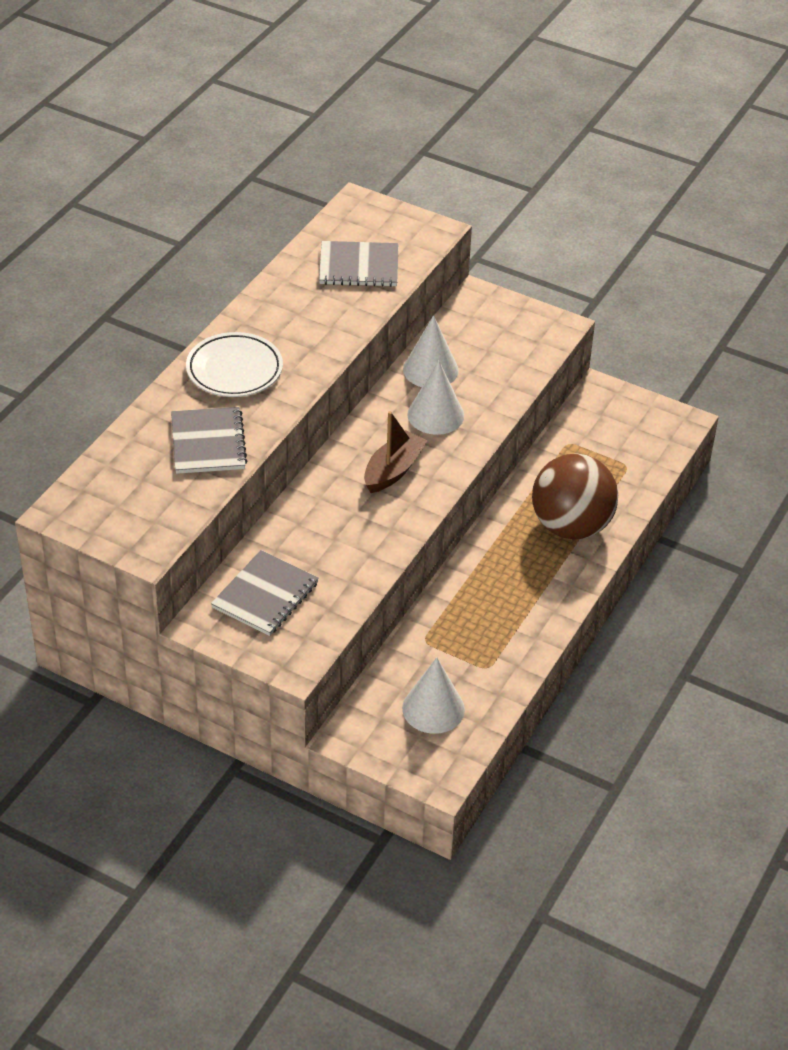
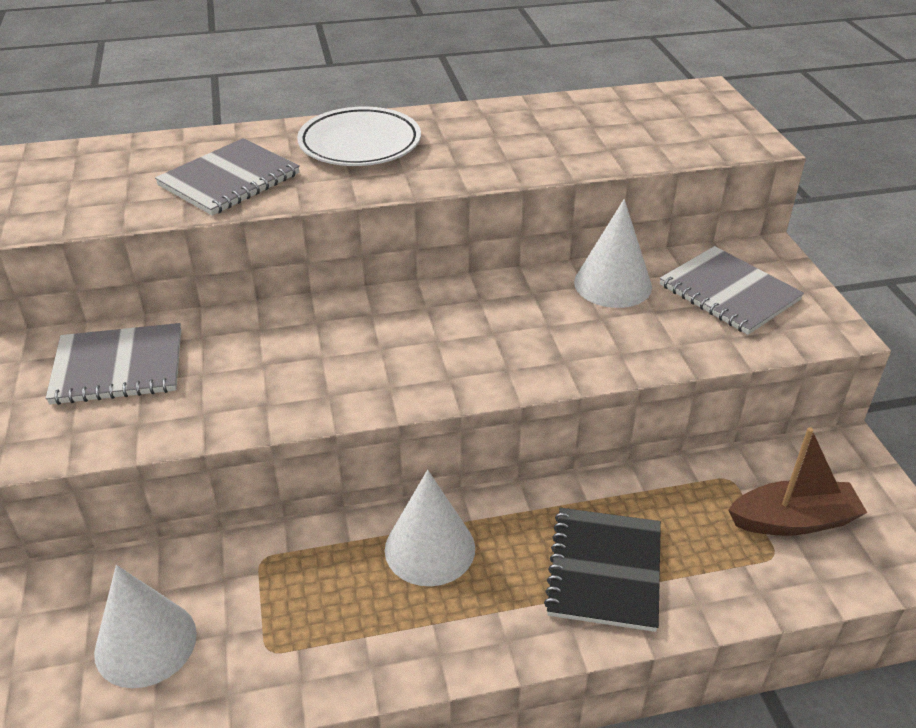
camera: 50 degrees right, 5 degrees down
(359, 266) = (620, 132): grey notebook -> grey notebook (729, 293)
(393, 470) = (424, 345): brown boat -> brown boat (793, 520)
(435, 415) = (552, 325): white cone -> white cone (430, 548)
(571, 526) = (604, 570): brown ball -> black notebook

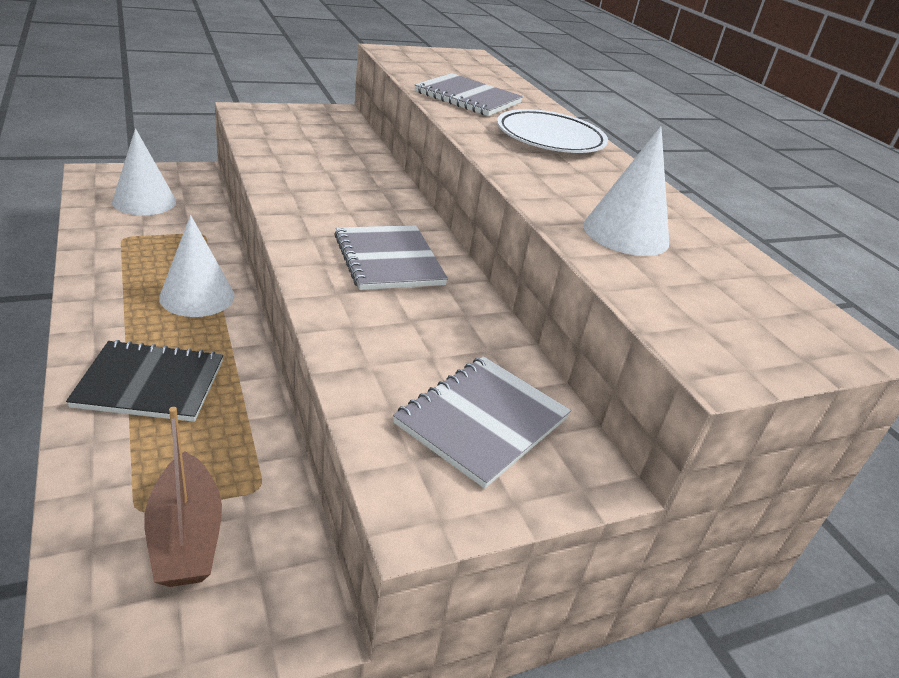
camera: 75 degrees right, 5 degrees down
(118, 367) = (321, 131): grey notebook -> grey notebook (388, 260)
(612, 284) = (473, 333): white cone -> white cone (626, 234)

